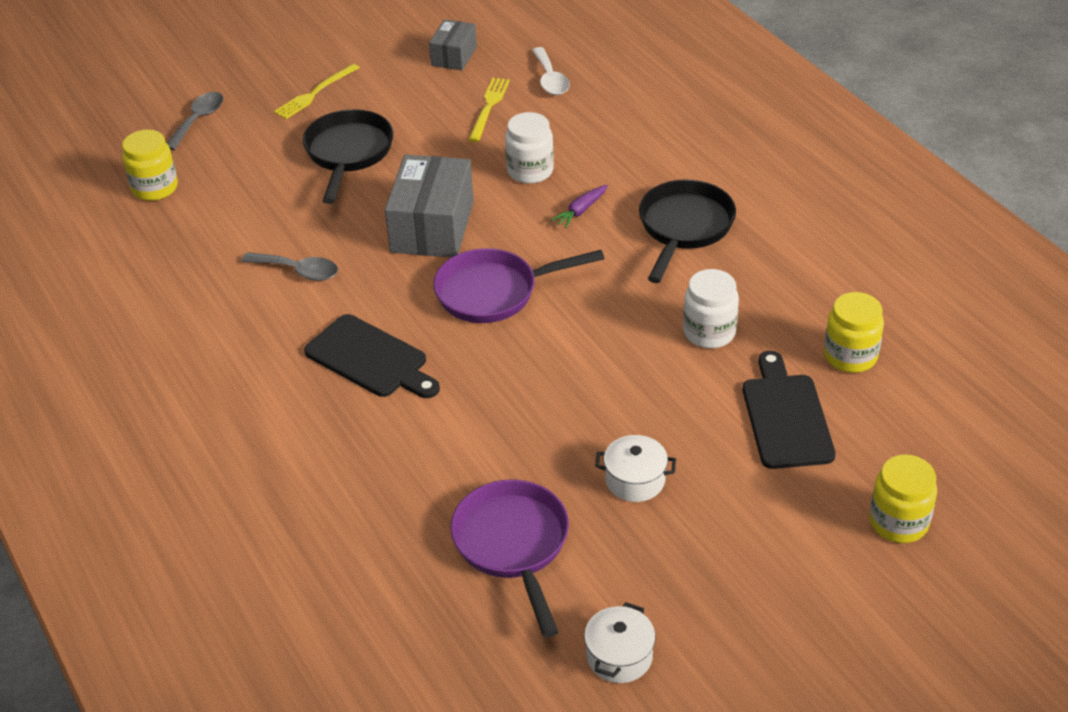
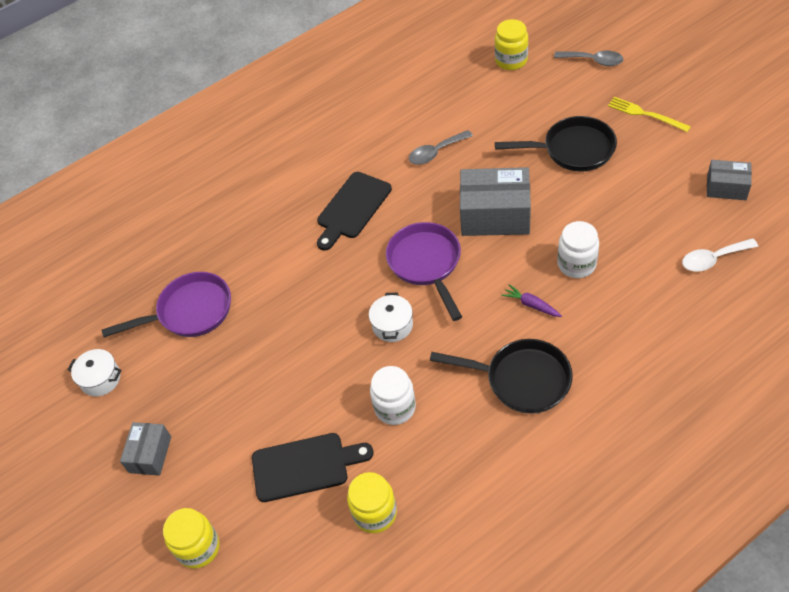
camera: 90 degrees right, 10 degrees up
(298, 271) = (435, 152): grey spoon -> grey spoon turned 45 degrees clockwise
(489, 107) = (658, 223): yellow fork -> none
(635, 480) = (243, 373): white pot -> white pot (392, 325)
(758, 583) = (150, 454): none -> grey box

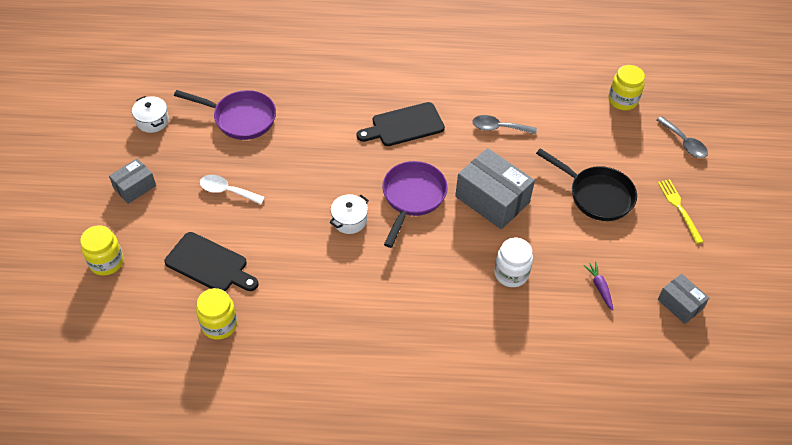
camera: 30 degrees right, 0 degrees up
(395, 407) = (297, 272): white jar -> none
(521, 380) = (392, 318): black pan -> none
(531, 305) = (451, 276): purple carrot -> purple carrot (599, 287)
(713, 259) = (611, 344): white spoon -> white spoon (227, 191)

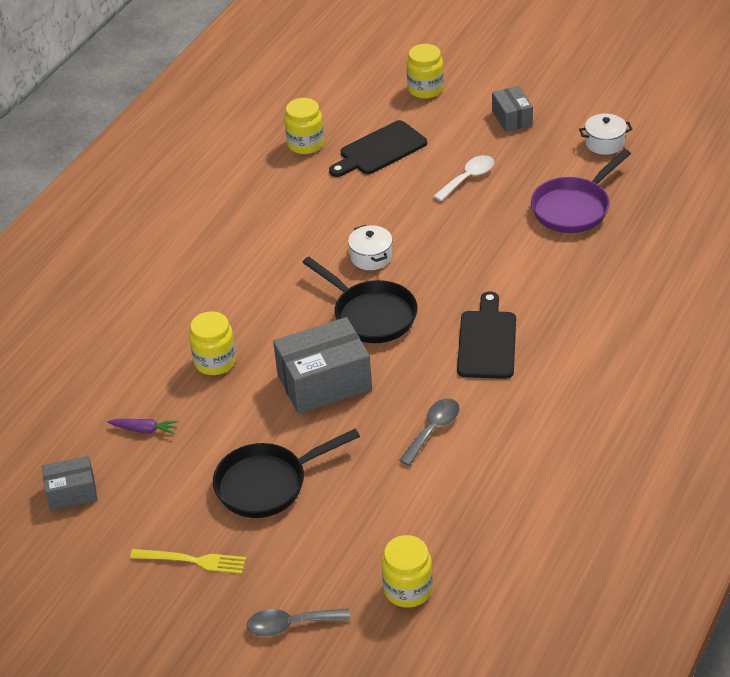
camera: 120 degrees right, 10 degrees down
(412, 197) = (370, 315): purple pan -> black pan
(511, 274) = (215, 362): white jar -> yellow jar

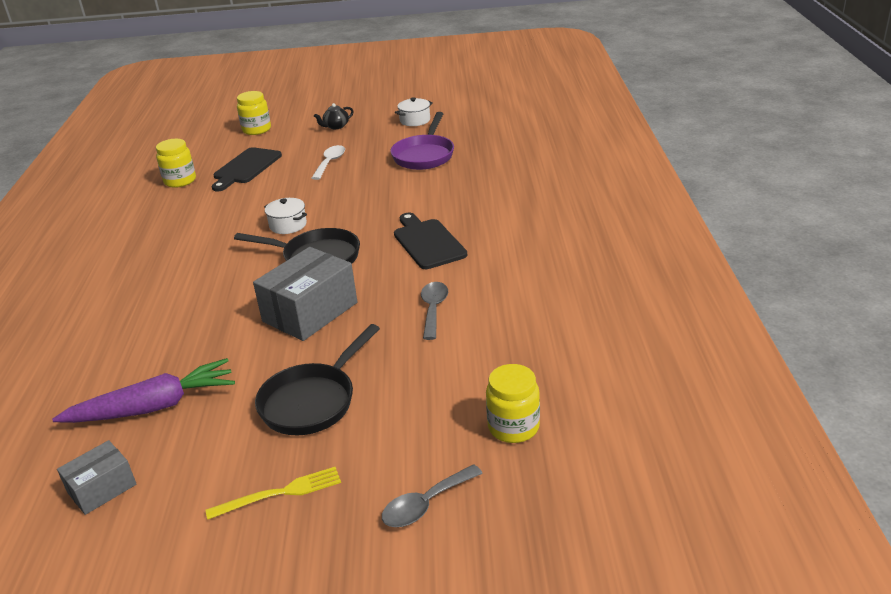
camera: 30 degrees left, 10 degrees down
(144, 430) = (153, 407): purple carrot -> purple carrot, size x2.22
(215, 362) = (194, 333): yellow jar -> none
(512, 118) = (336, 126): grey box -> black teapot

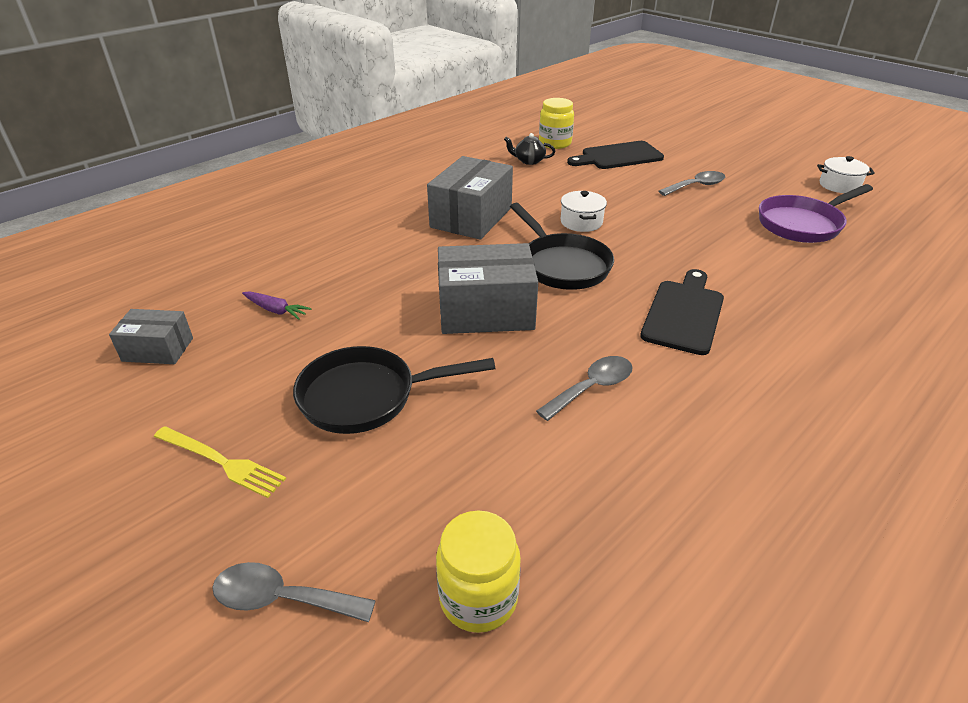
camera: 45 degrees right, 5 degrees up
(153, 407) = (276, 310): purple carrot -> purple carrot, size x0.45
(201, 265) = (471, 217): none -> grey box
(256, 130) = (672, 129): yellow jar -> none
(330, 163) = (696, 186): white spoon -> grey spoon
(336, 126) = (747, 156): black teapot -> black teapot (529, 161)

